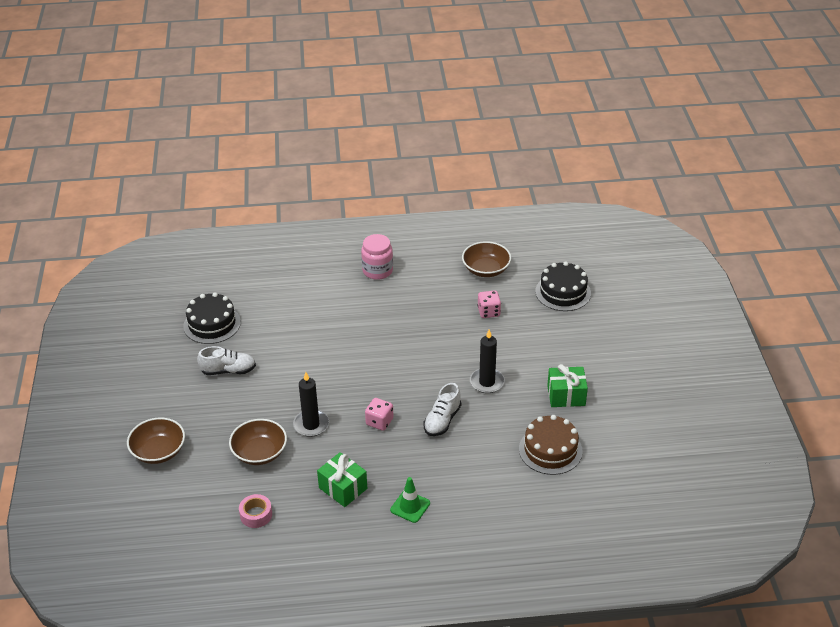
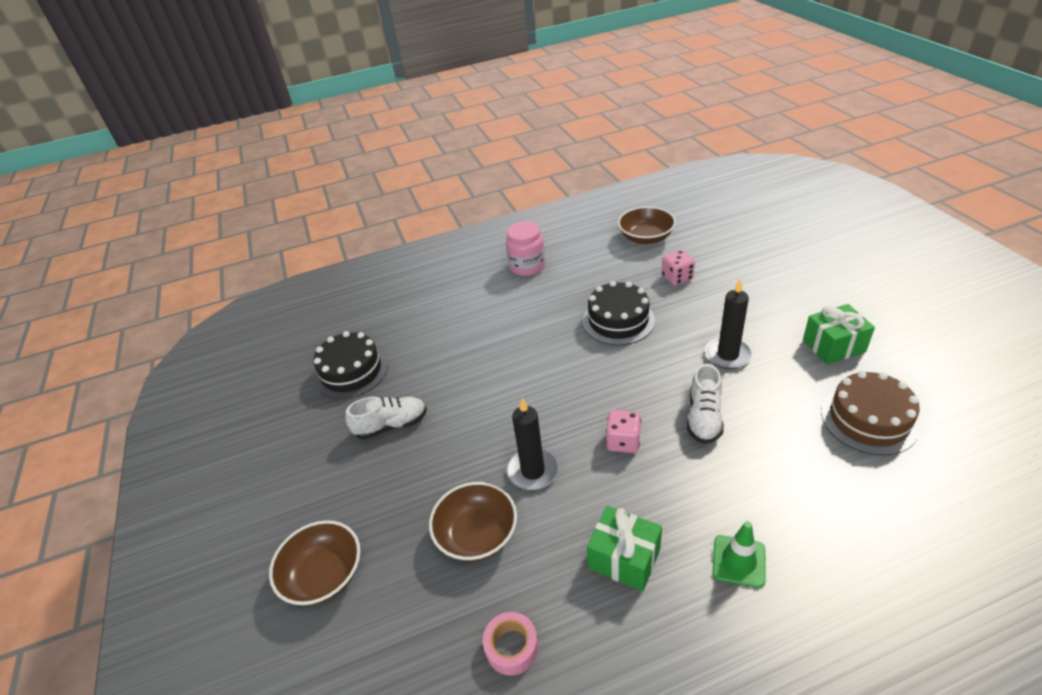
camera: 10 degrees left, 0 degrees up
(563, 292) = (744, 239): black cake -> black cake (618, 320)

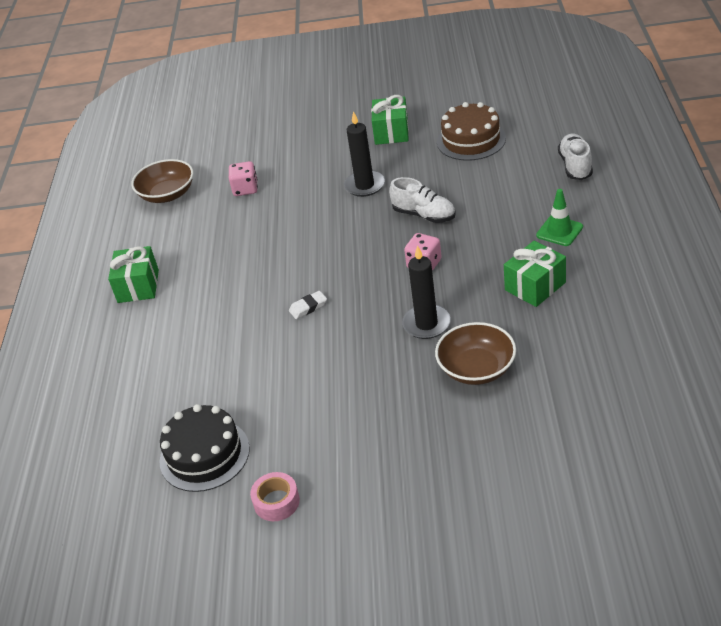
camera: 70 degrees left, 0 degrees up
(324, 575) = (475, 482): brown bowl -> none
(391, 425) = (312, 421): white shoe -> white shoe (575, 166)
(512, 647) = (586, 360): pink tape -> pink tape (276, 502)
(527, 266) = (138, 286): pink jar -> green gift
(531, 374) = (308, 307): none -> white eraser
(618, 320) = (276, 238): black cake -> none

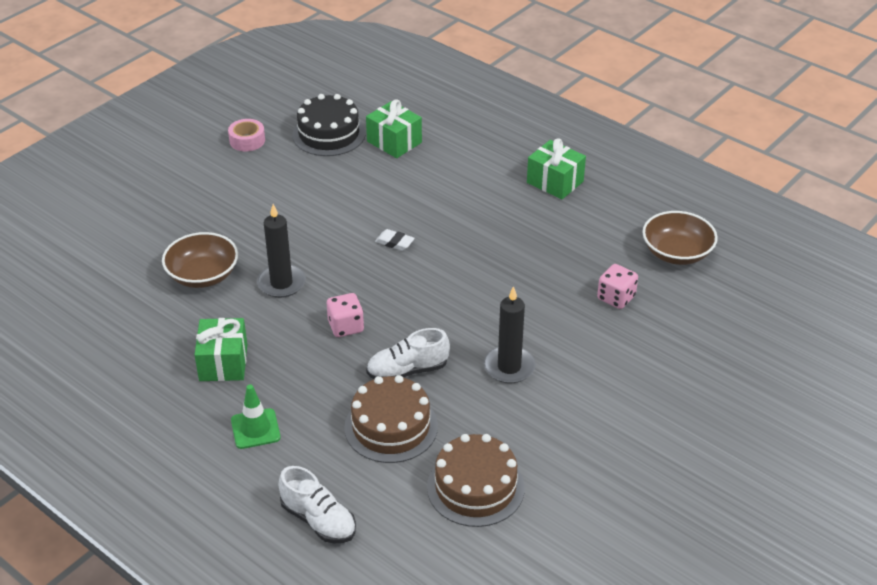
camera: 125 degrees right, 0 degrees up
(308, 307) = (394, 242): white eraser -> white eraser turned 75 degrees counterclockwise
(391, 132) = (577, 445): green gift -> green gift (394, 142)
(476, 190) = (391, 427): none -> brown cake

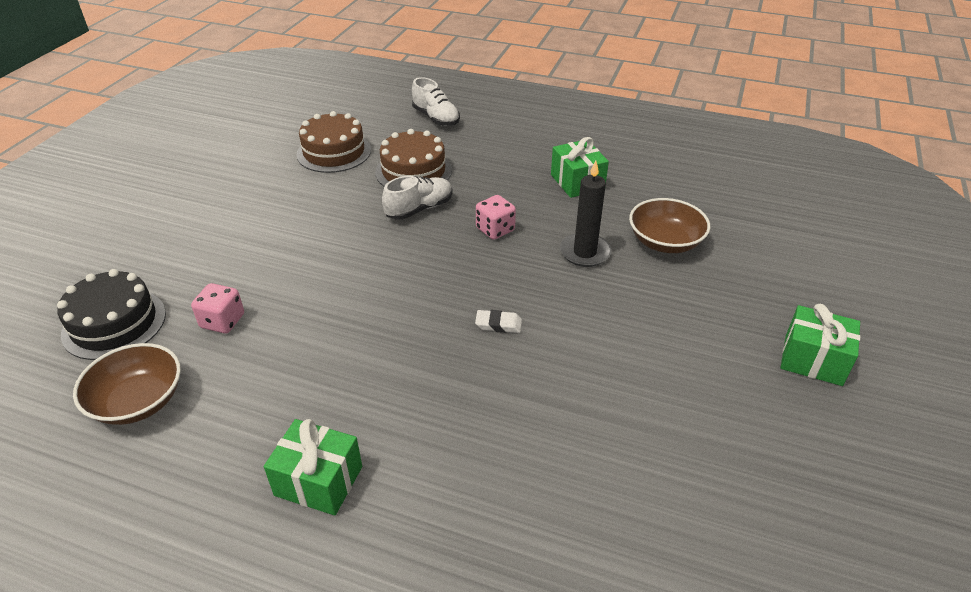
camera: 160 degrees right, 0 degrees up
(247, 140) = (799, 428): pink tape -> none
(255, 429) = (515, 150): green traffic cone -> none
(318, 520) = (436, 118): white shoe -> white shoe turned 150 degrees counterclockwise
(329, 134) = (702, 478): black cake -> black cake (114, 323)
(394, 142) = (595, 492): green gift -> green gift (813, 360)
(509, 367) = (328, 231): black candle -> none

